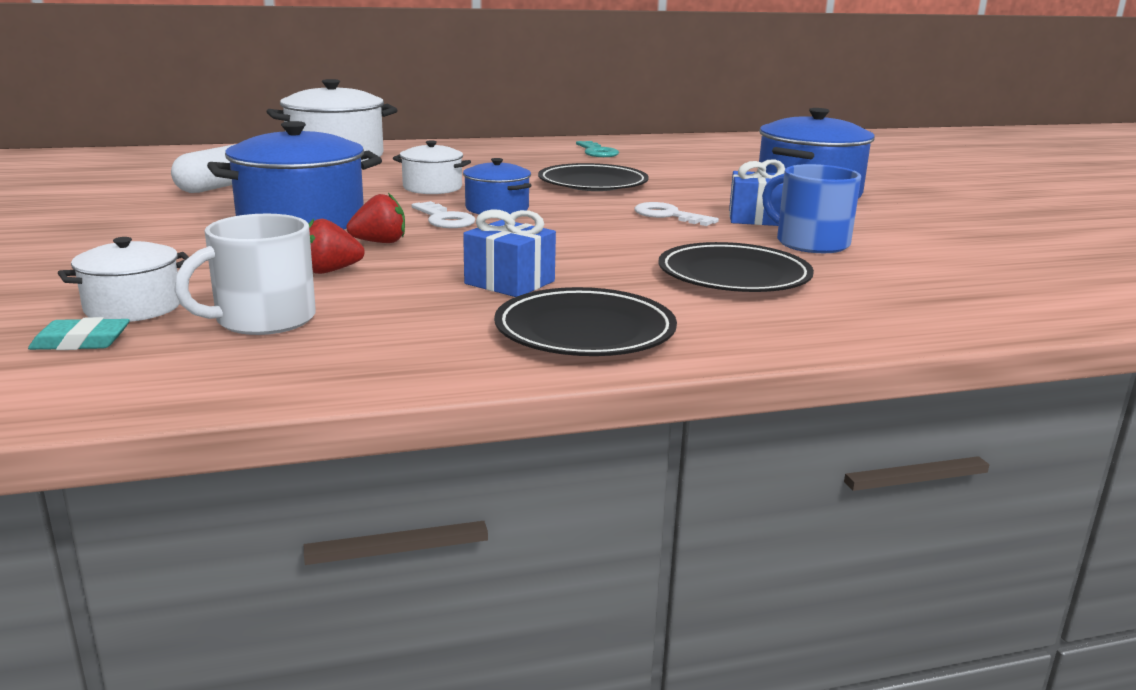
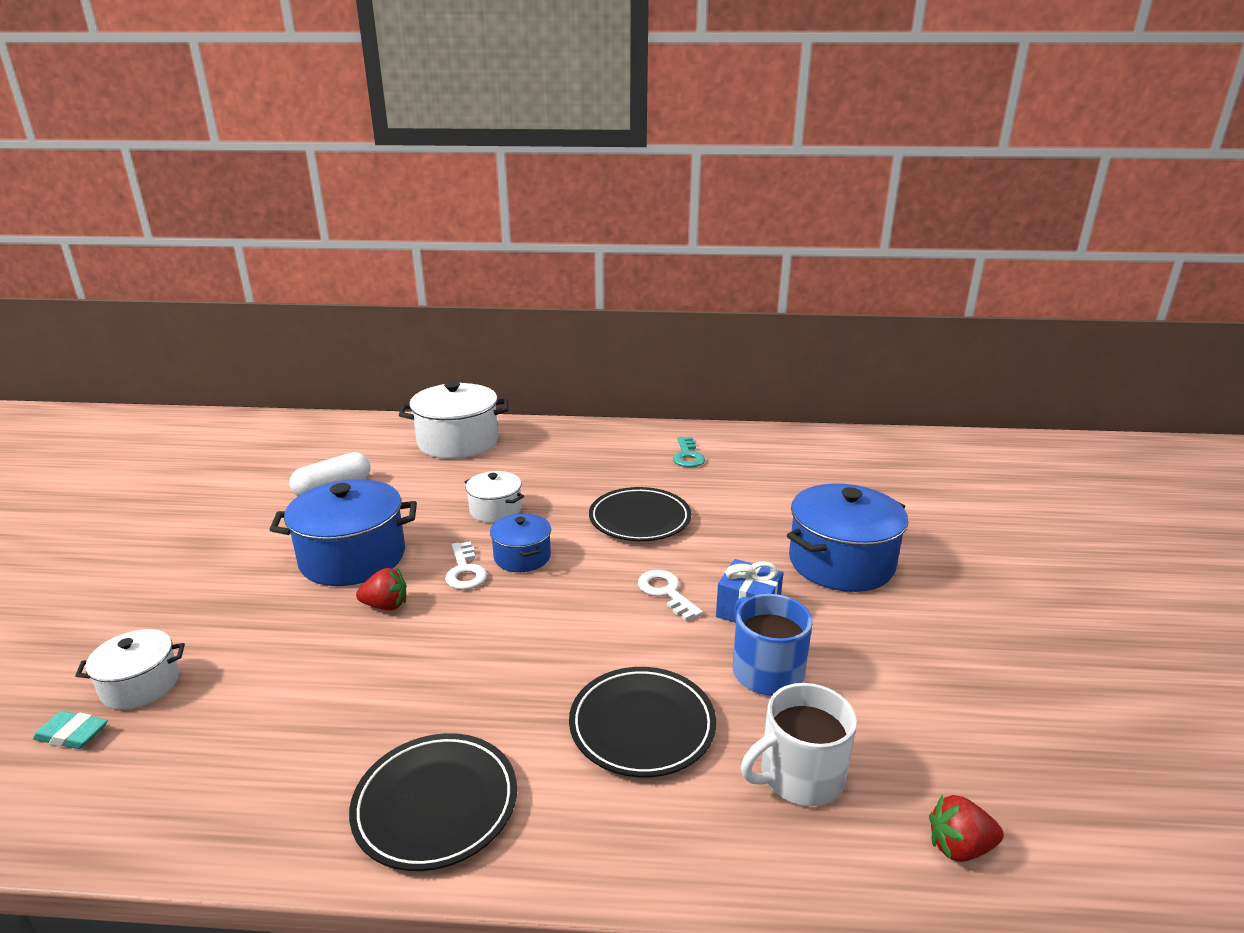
camera: 20 degrees right, 5 degrees up
(263, 320) = (211, 725): white mug -> white mug (800, 776)
(330, 271) = (314, 651): red strawberry -> red strawberry (959, 847)
(509, 282) = (437, 699): blue gift -> none

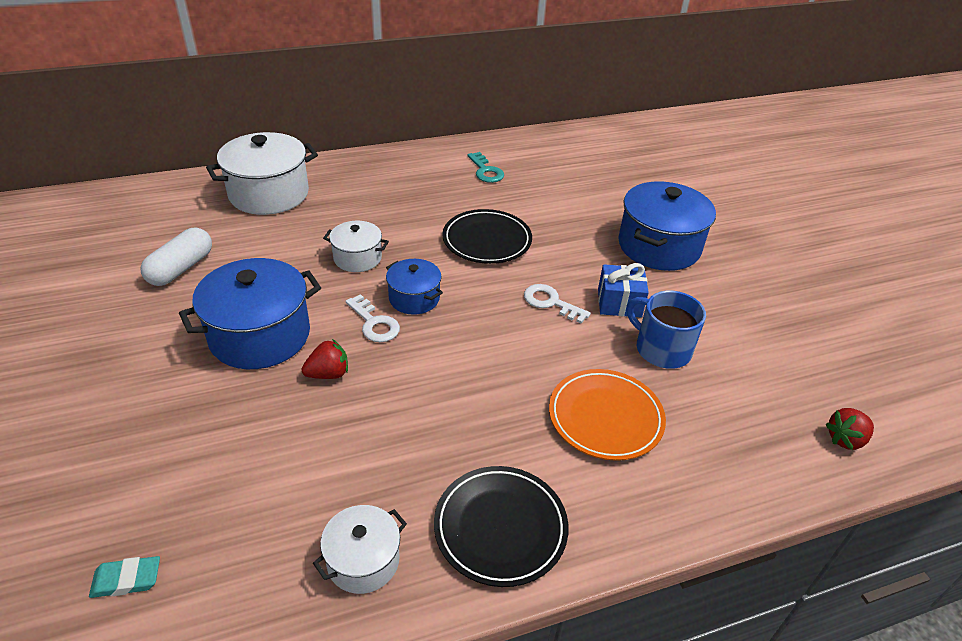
camera: 25 degrees left, 15 degrees up
(140, 685) = (154, 514): white pot -> white pot (363, 561)
(642, 726) = (605, 417): black plate -> orange plate
(800, 776) = (729, 422): white mug -> none

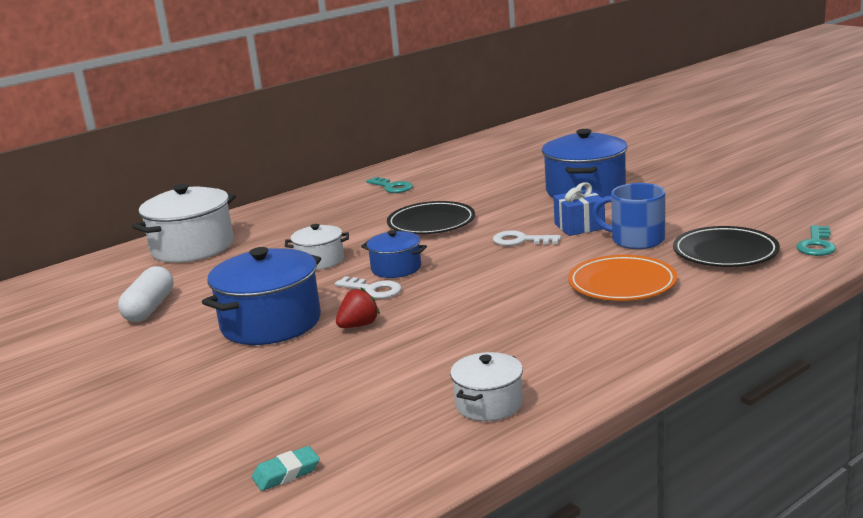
camera: 15 degrees left, 20 degrees down
(500, 528) = (587, 357): black plate -> black plate (725, 252)
(845, 439) = (816, 245): red strawberry -> turquoise key

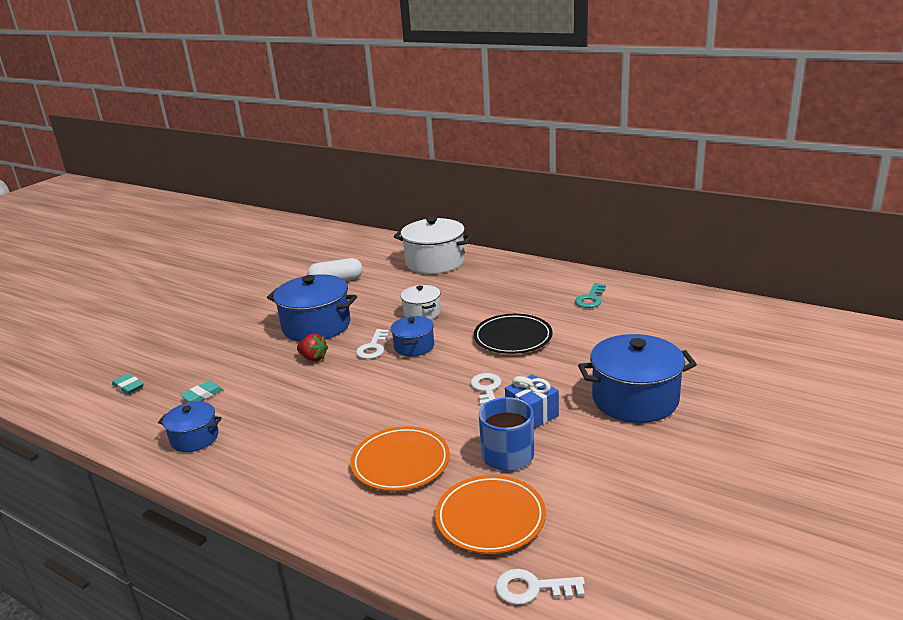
camera: 70 degrees right, 5 degrees up
(378, 403) = (202, 395): none -> turquoise eraser
(489, 404) = (194, 438): white pot -> blue pot
(725, 252) = (490, 518): black plate -> orange plate
(816, 245) = (532, 588): turquoise key -> white key

